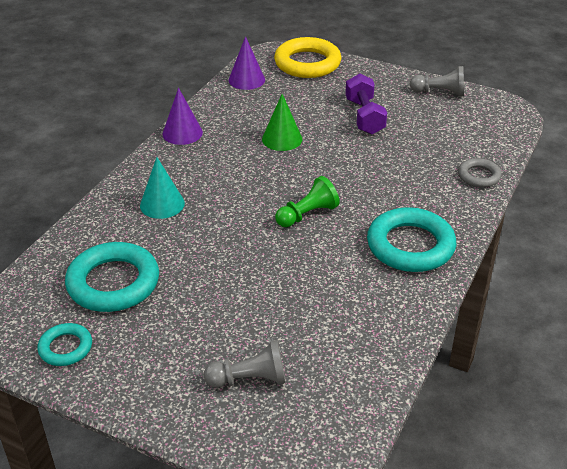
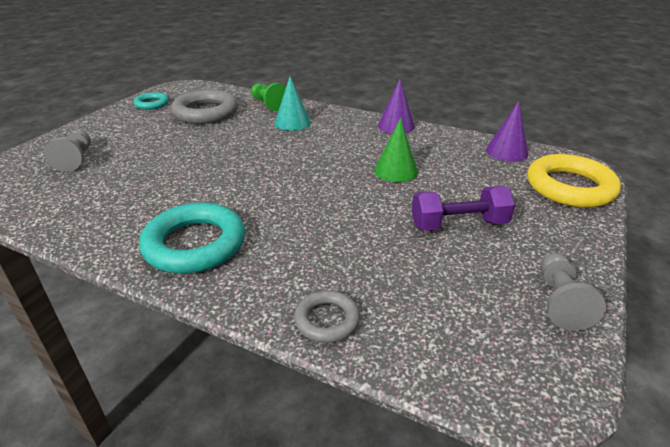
camera: 90 degrees right, 5 degrees down
(113, 283) = (206, 112): turquoise ring -> grey ring
(307, 214) = (265, 183): green pawn -> green pawn (268, 104)

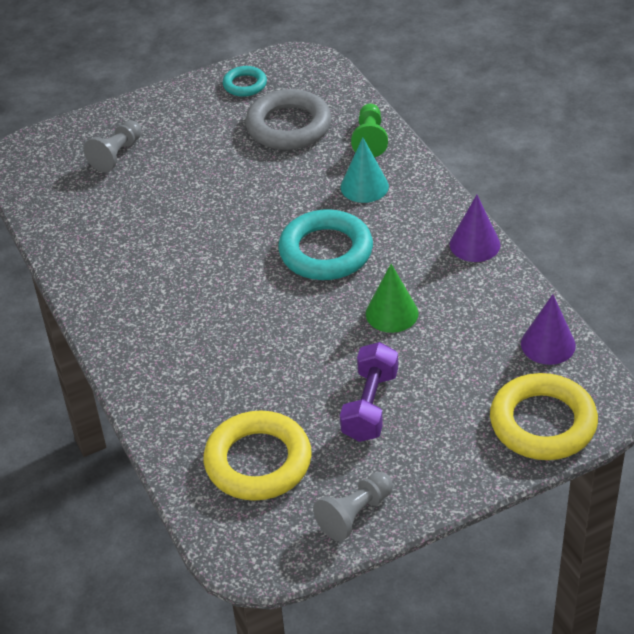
camera: 40 degrees right, 10 degrees up
(195, 244) = (139, 313): turquoise ring -> turquoise ring (326, 251)
(327, 320) = (172, 432): grey ring -> none
(433, 303) = (258, 461): none -> yellow ring
(458, 224) = (370, 406): purple dumbbell -> purple dumbbell turned 75 degrees clockwise

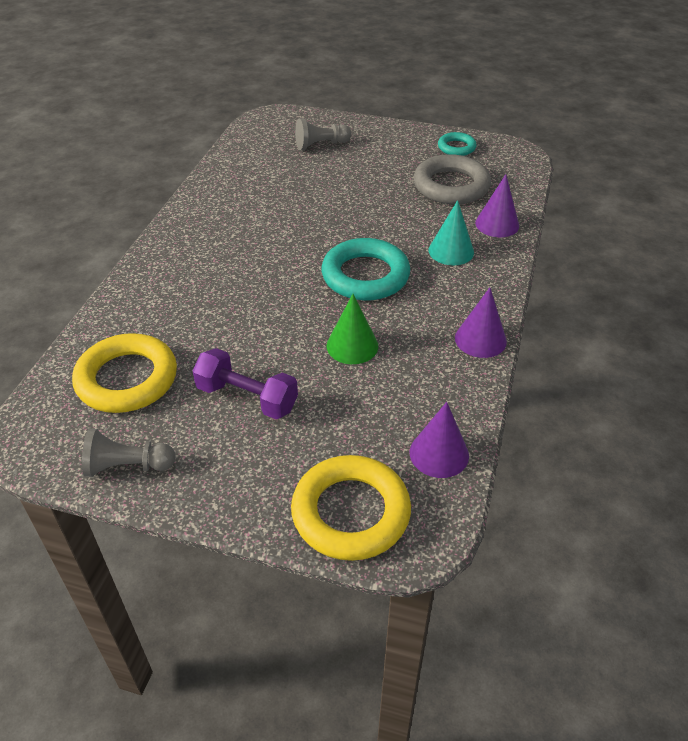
camera: 40 degrees right, 0 degrees up
(370, 139) = (497, 224): green pawn -> purple cone
(370, 406) = (247, 398): purple dumbbell -> purple dumbbell turned 60 degrees clockwise

